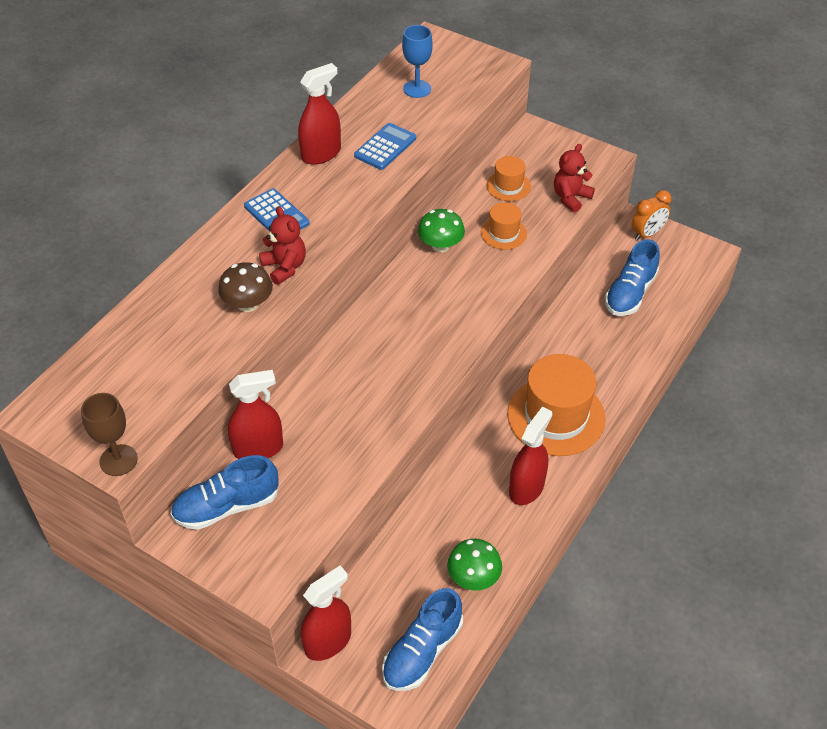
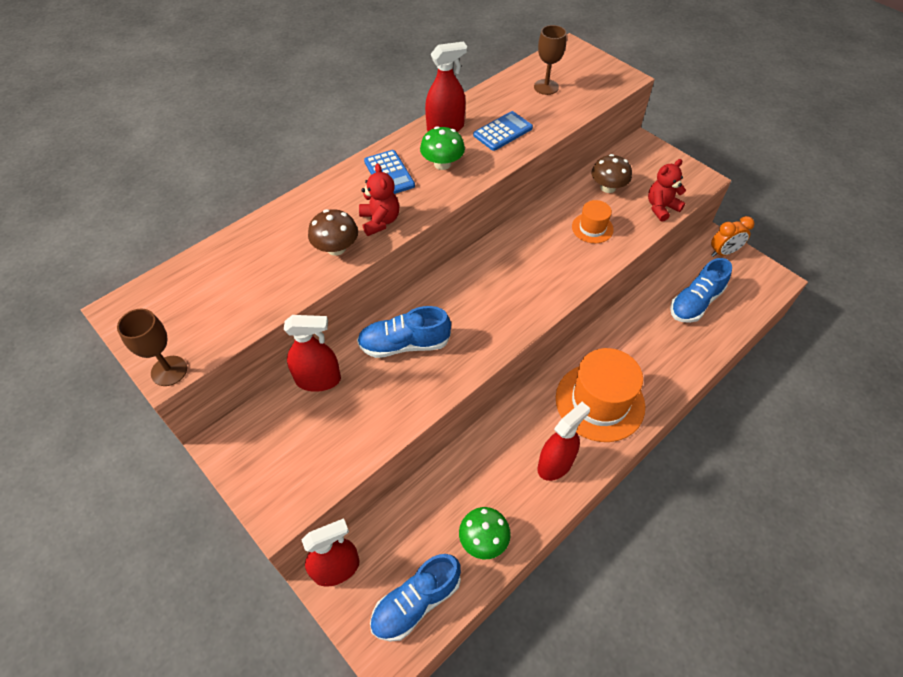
camera: 15 degrees right, 5 degrees up
(227, 506) = (272, 428): blue shoe -> blue shoe (404, 344)
(417, 89) = (546, 87): blue goblet -> brown goblet
(440, 245) = (533, 228): green mushroom -> green mushroom (442, 164)
(508, 186) = (608, 187): orange hat -> brown mushroom

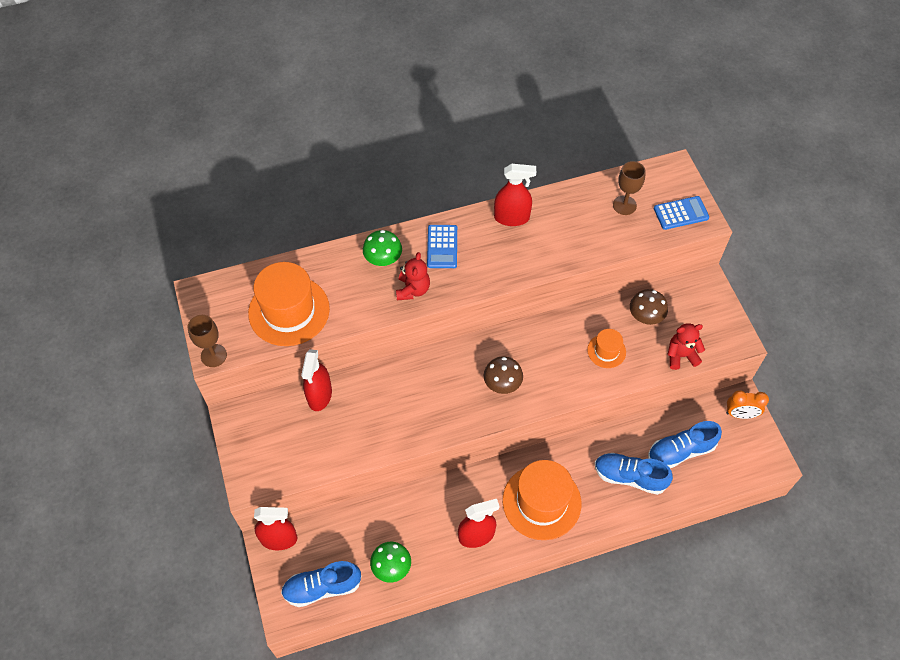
camera: 25 degrees right, 5 degrees up
(245, 289) = (289, 311): none -> orange hat
(318, 379) = (319, 395): red spray bottle -> red spray bottle turned 75 degrees clockwise
(336, 248) = (369, 301): brown mushroom -> brown mushroom (502, 383)
(404, 344) = (396, 393): blue shoe -> blue shoe (629, 477)
(442, 164) = (490, 253): green mushroom -> green mushroom (383, 259)
(503, 132) = (558, 239): blue calculator -> blue calculator (681, 213)

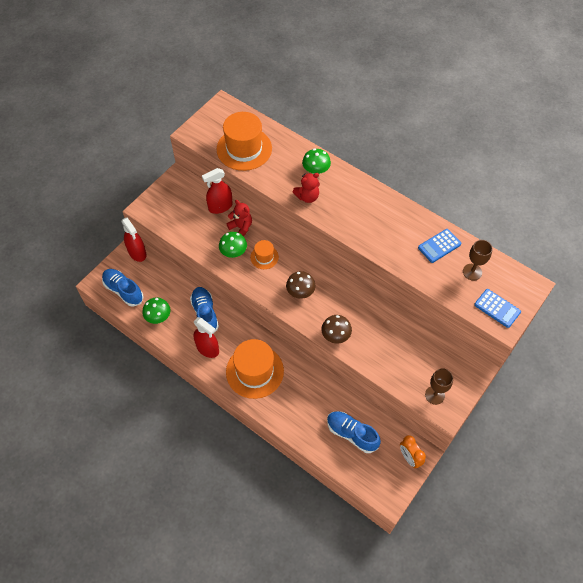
camera: 55 degrees right, 0 degrees up
(213, 355) = (190, 134): brown goblet -> brown goblet (434, 395)
(396, 419) = (233, 252): none -> green mushroom
(442, 247) = (350, 193): blue calculator -> blue calculator (439, 246)
(511, 217) = (404, 216): red spray bottle -> none
(606, 351) = (371, 336): orange hat -> orange hat (264, 257)
(629, 477) = (309, 412): blue shoe -> blue shoe (205, 314)
(645, 316) = (416, 345): brown mushroom -> brown mushroom (335, 335)
(681, 355) = (404, 382): red teddy bear -> red teddy bear (241, 227)

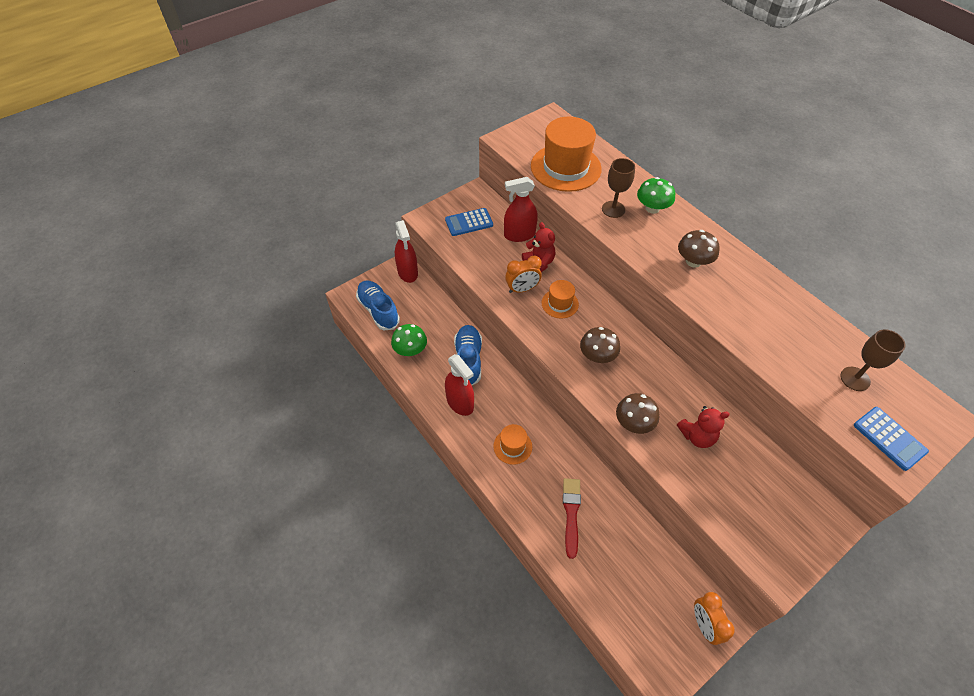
camera: 15 degrees right, 5 degrees down
(233, 252) = (522, 289): green mushroom -> orange clock
(254, 371) = (512, 446): orange hat -> orange hat, size x0.50
(307, 197) = (634, 236): red teddy bear -> red teddy bear (697, 436)
(307, 408) = (571, 513): none -> red brush
(351, 434) = (626, 566): blue shoe -> none
(353, 208) = (693, 261): none -> brown mushroom
(434, 395) = (764, 543): brown goblet -> brown goblet (613, 209)
(439, 246) = (809, 334): blue calculator -> blue calculator (469, 222)

